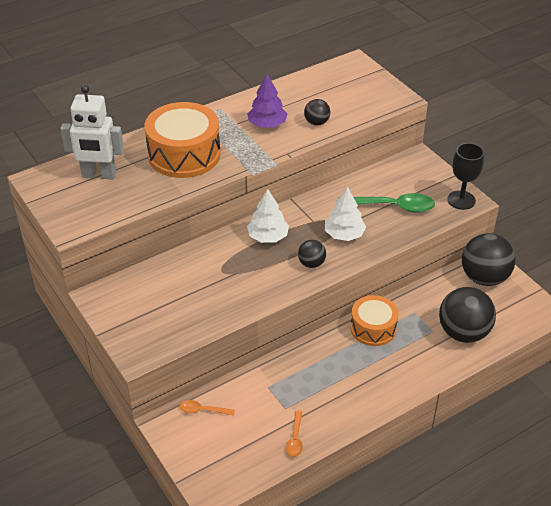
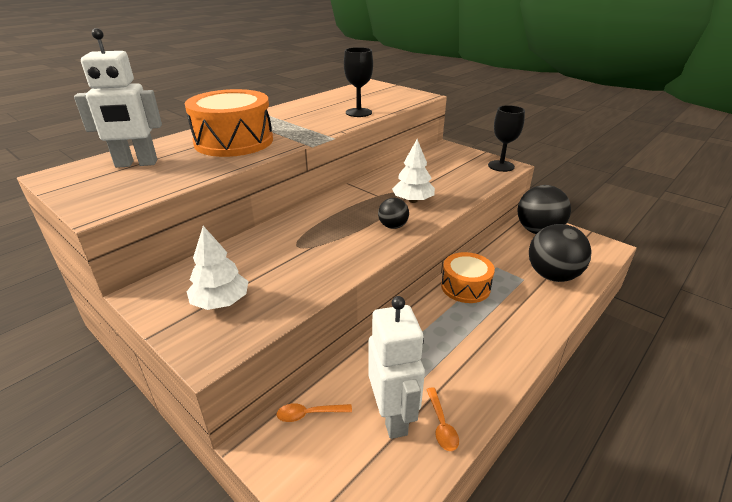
camera: 15 degrees left, 10 degrees down
(262, 425) = (393, 416): none -> white robot
(267, 124) = (312, 117): purple tree -> none
(268, 237) = (337, 212): white tree -> white tree (220, 302)
(316, 122) = (358, 112): black ball -> black goblet
(393, 206) = (445, 177): green spoon -> none

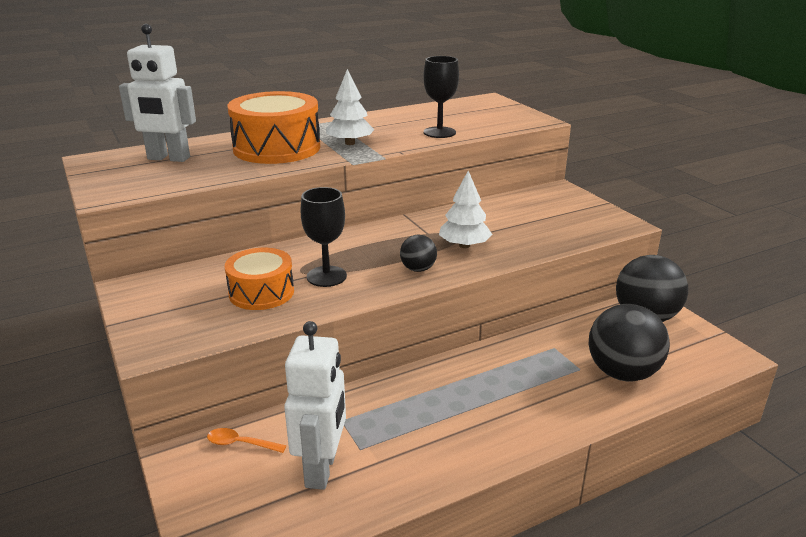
camera: 20 degrees right, 5 degrees down
(220, 302) = (190, 308): white tree -> white tree (350, 143)
(441, 425) = (367, 491): orange spoon -> none
(465, 287) = (497, 361): orange drum -> orange drum (261, 292)
(501, 166) = (613, 223): black goblet -> black goblet (326, 276)

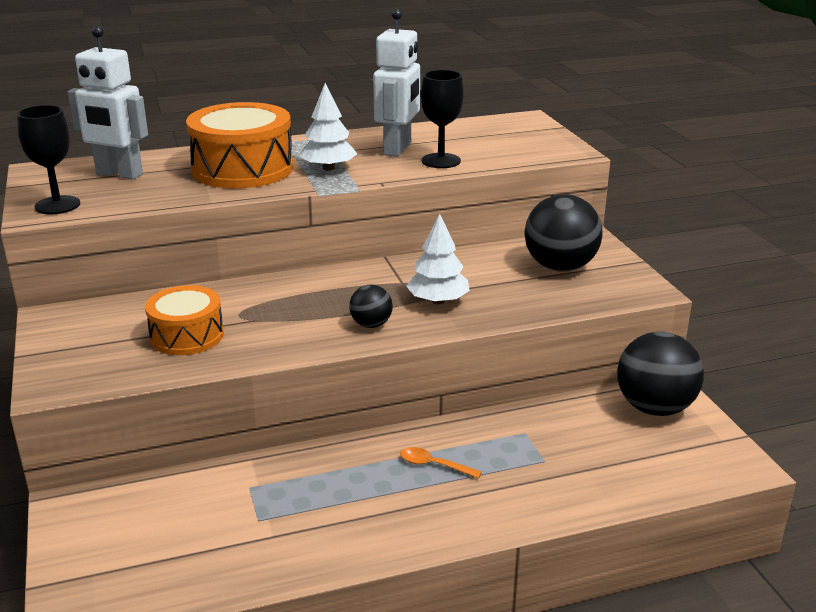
camera: 10 degrees right, 0 degrees up
(240, 444) = (134, 499): orange spoon -> orange spoon (433, 465)
(322, 469) = (210, 536): white robot -> white robot (398, 149)
(326, 276) = (265, 324): black goblet -> black goblet (57, 205)
(622, 373) = (593, 471): black ball -> black ball (560, 267)

